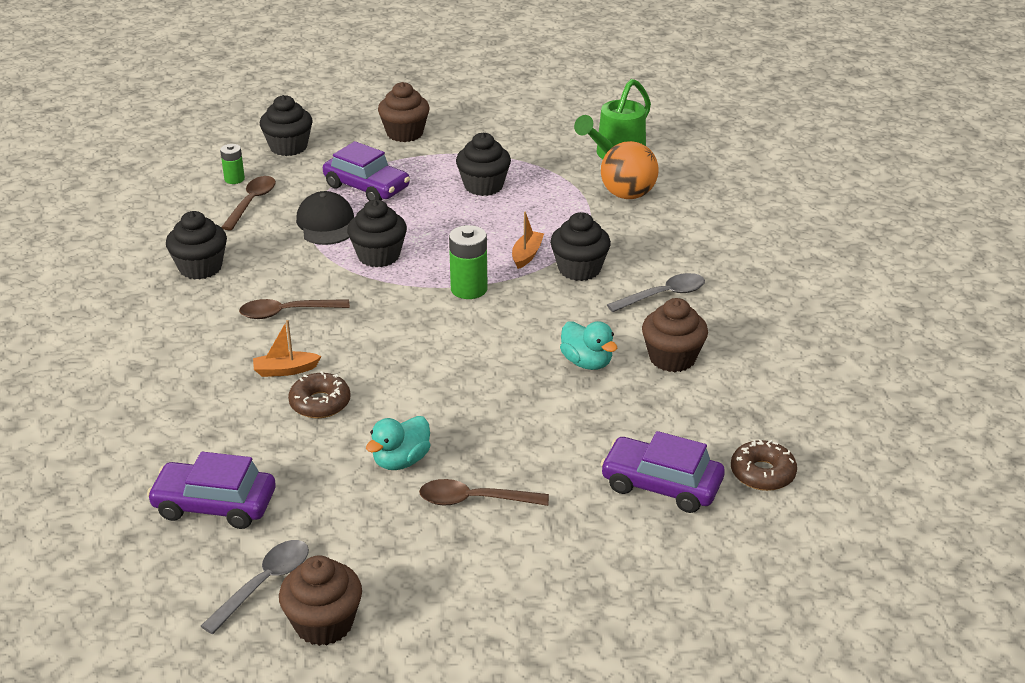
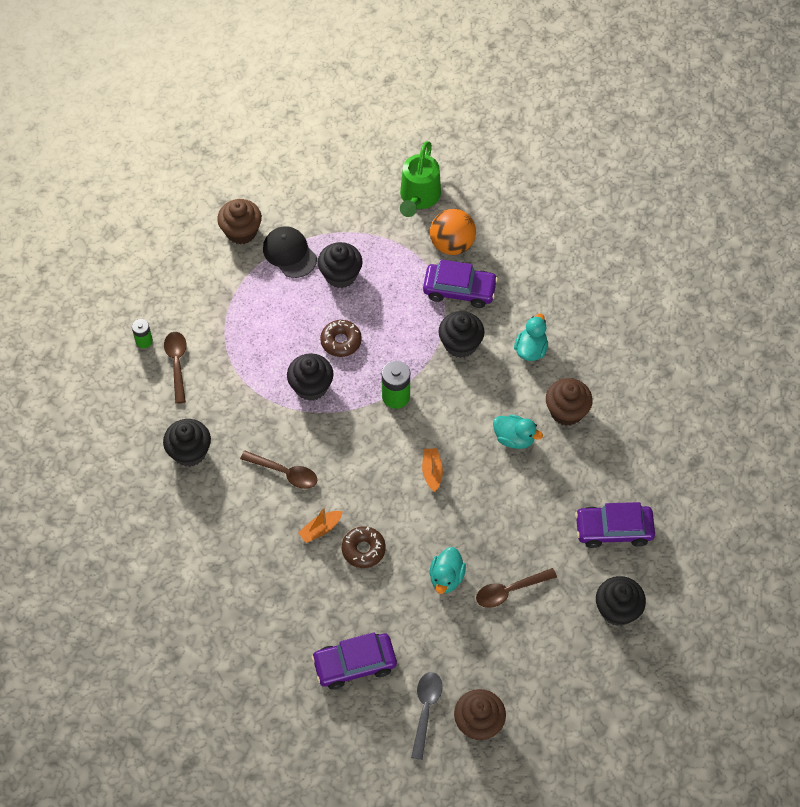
camera: 25 degrees left, 25 degrees up
(287, 312) = (284, 473): brown spoon -> brown spoon turned 120 degrees counterclockwise
(288, 147) = (160, 284): black cupcake -> black cupcake (617, 609)
(326, 224) = (250, 366): black cap -> black cap (289, 253)
(367, 187) = (253, 310): purple car -> purple car (459, 290)
(527, 255) = (416, 343): orange boat -> orange boat (432, 472)
(663, 295) = (530, 349): grey spoon -> turquoise duck
(762, 473) = (668, 494): brown donut -> brown donut (341, 341)

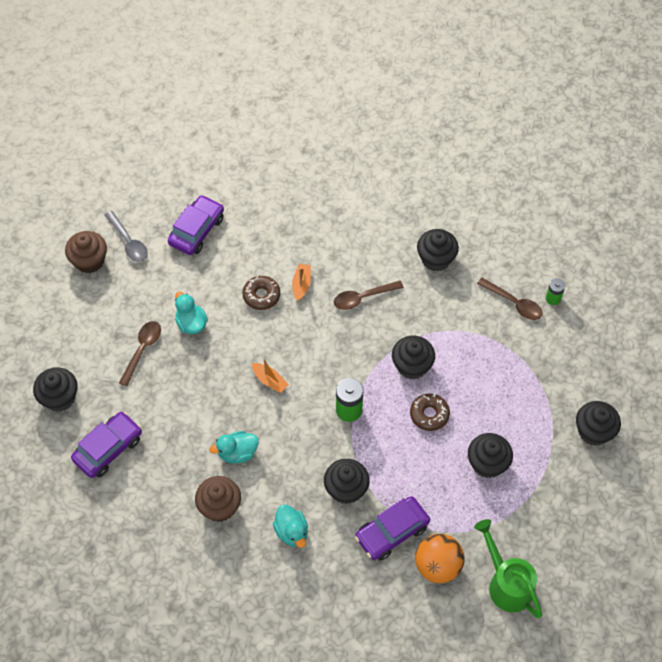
camera: 135 degrees right, 0 degrees up
(241, 231) = (594, 431): brown cupcake -> black cupcake
(289, 253) = (541, 446): black cap -> none

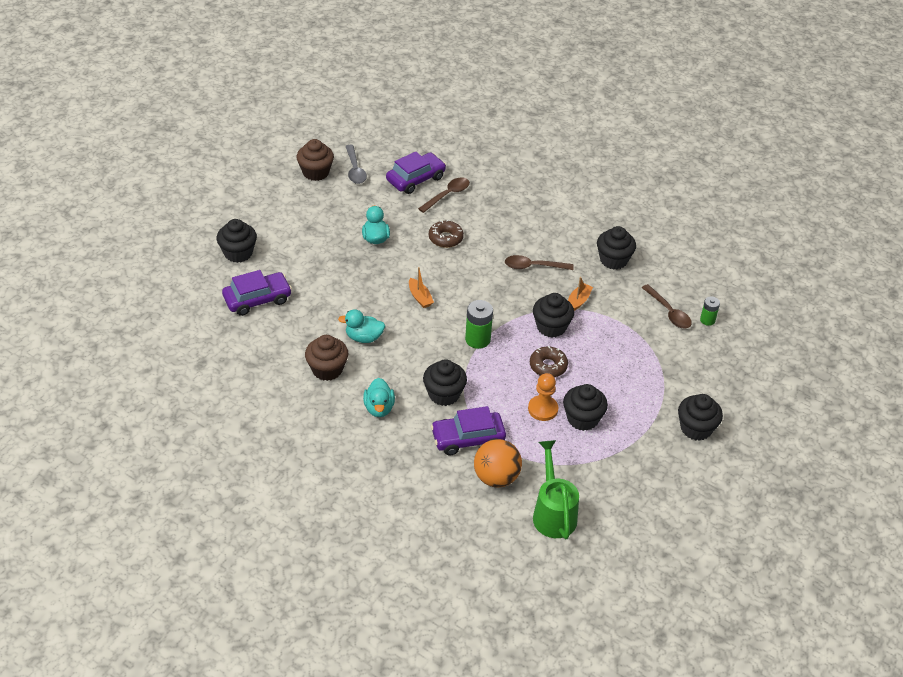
camera: 20 degrees right, 15 degrees down
(142, 350) = (324, 243): brown spoon -> brown spoon (447, 195)
(301, 285) = (484, 241): orange boat -> orange boat (578, 301)
(446, 468) = (543, 409): none -> orange pawn

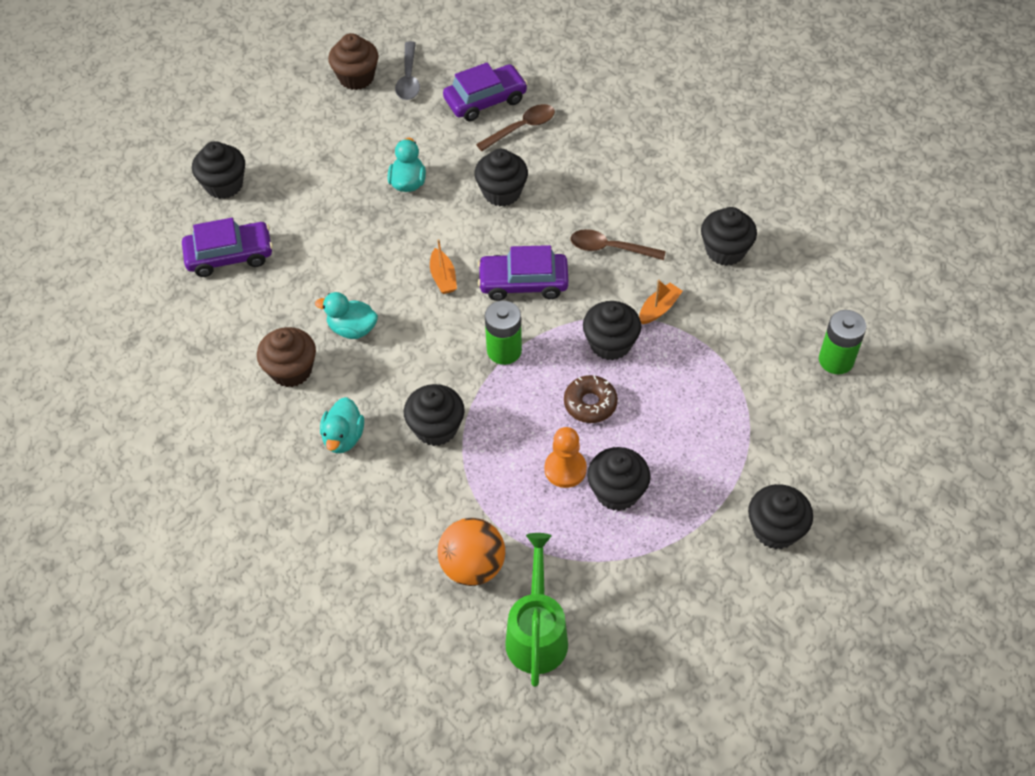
camera: 15 degrees right, 10 degrees up
(445, 238) = (502, 192): brown donut -> black cupcake
(468, 439) = (450, 500): purple car -> purple car (523, 283)
(668, 312) = (783, 341): brown spoon -> none
(707, 320) = (836, 360): green battery -> green battery, size x1.63

